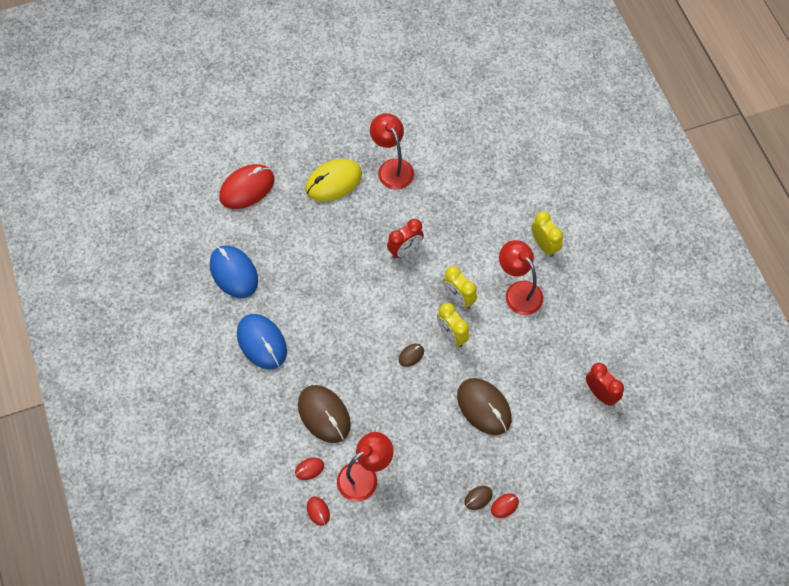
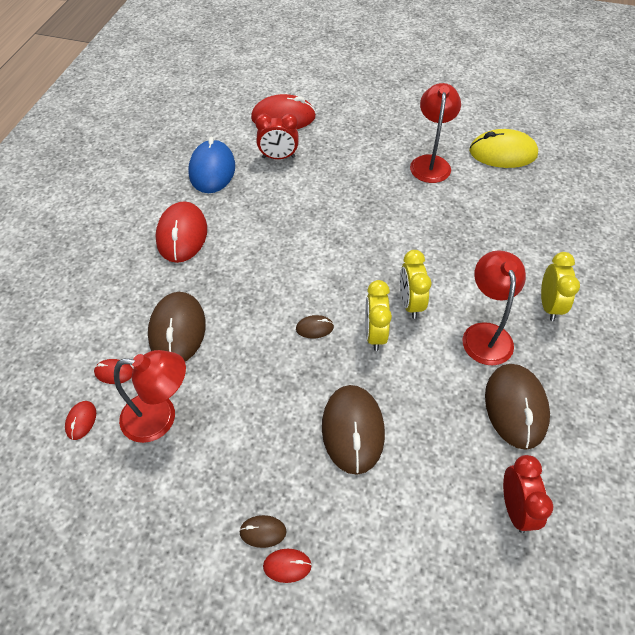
camera: 35 degrees right, 10 degrees down
(262, 342) = (182, 235): blue mouse -> red mouse
(333, 182) = (364, 148): yellow mouse -> yellow mouse (502, 153)
(405, 250) = (387, 232): red clock -> red clock (278, 157)
(565, 331) = (515, 407): none -> brown mouse

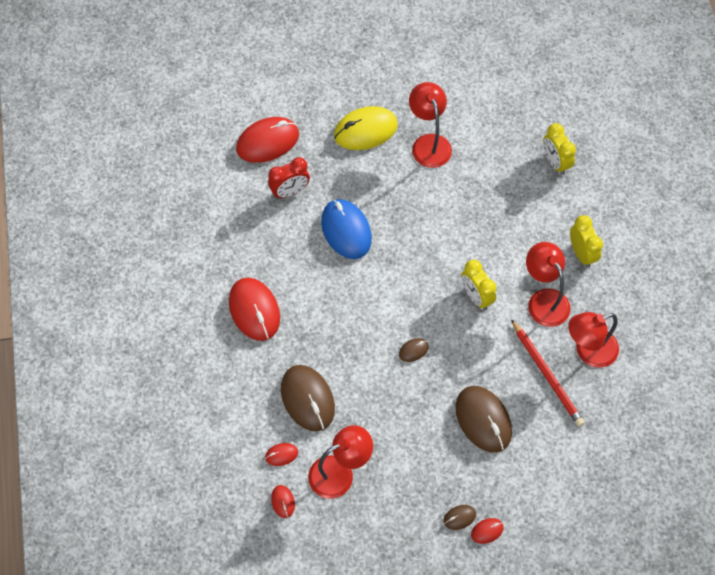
camera: 25 degrees left, 10 degrees up
(212, 170) = (237, 230): blue mouse -> blue mouse (346, 230)
(374, 334) = (462, 336): yellow clock -> yellow clock (555, 162)
(453, 412) = (547, 375): none -> red pencil
(502, 153) = (486, 106): yellow mouse -> yellow mouse (365, 130)
(515, 407) = (588, 352): brown mouse -> red lamp
(515, 508) = (615, 426): red clock -> none

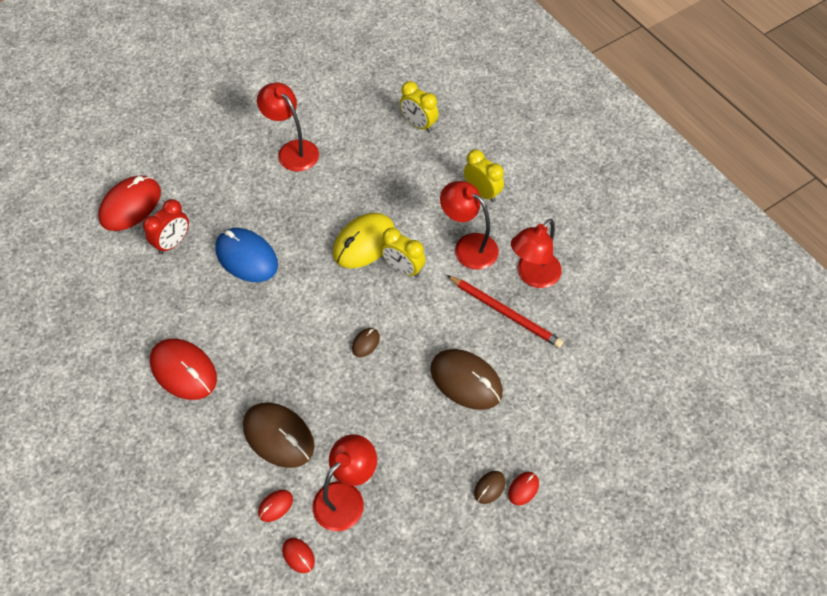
camera: 25 degrees left, 5 degrees down
(365, 130) = (226, 160): yellow mouse -> yellow mouse (364, 243)

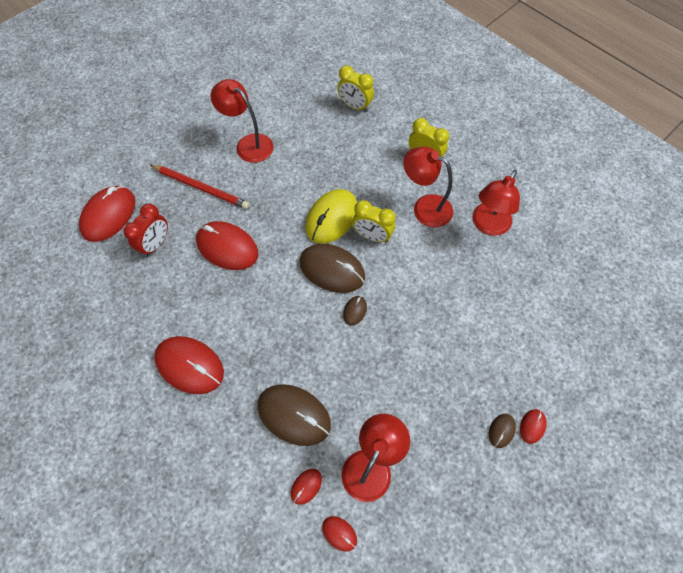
camera: 10 degrees left, 5 degrees up
(246, 257) = (227, 247): blue mouse -> red mouse
(466, 381) = (454, 331): brown mouse -> brown mouse (332, 270)
(505, 313) = (473, 262): red pencil -> red pencil (201, 188)

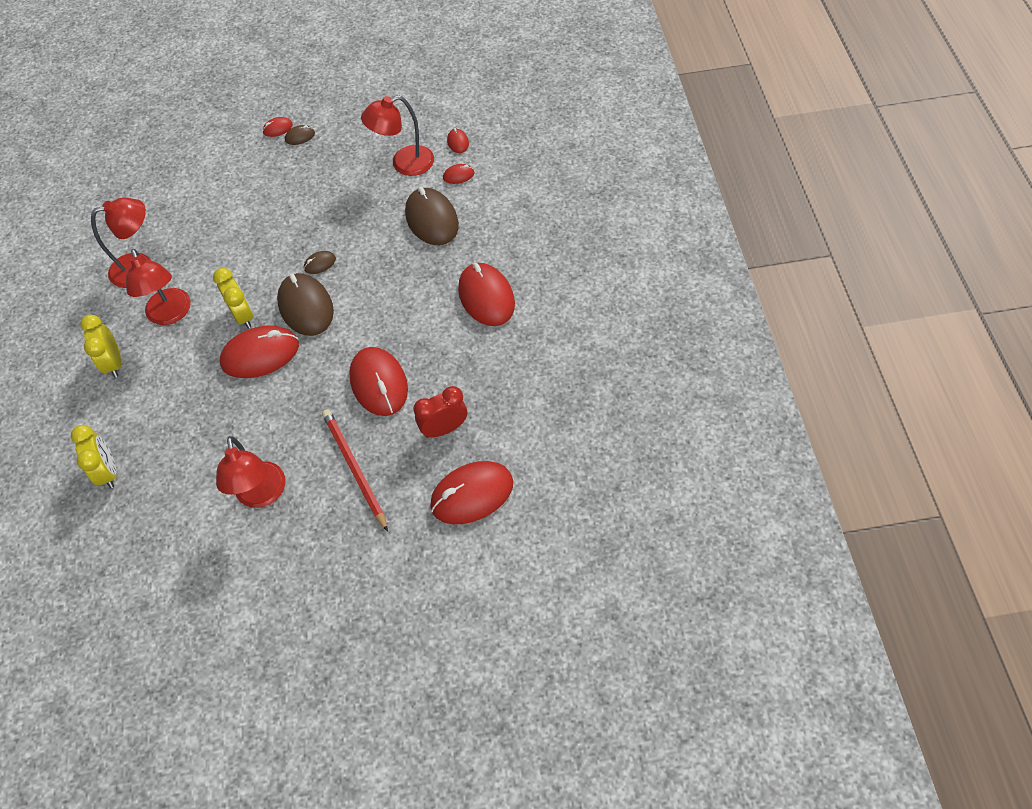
camera: 140 degrees left, 5 degrees down
(331, 218) = (260, 354): yellow mouse -> red mouse

